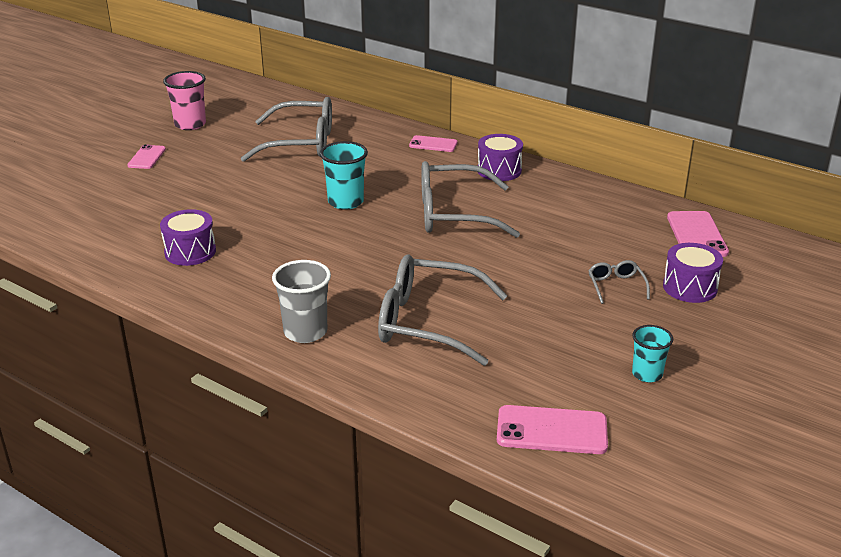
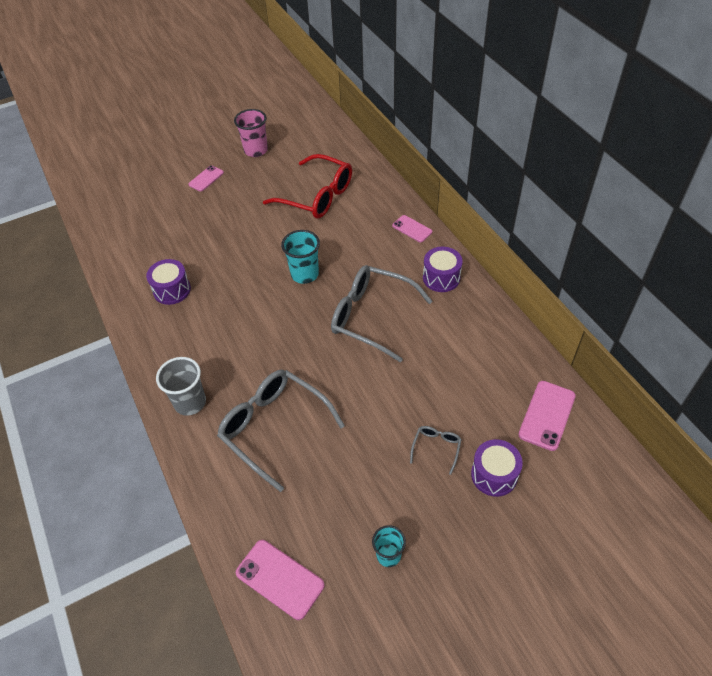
camera: 30 degrees right, 20 degrees up
(301, 143) = (317, 196): grey glasses -> red glasses

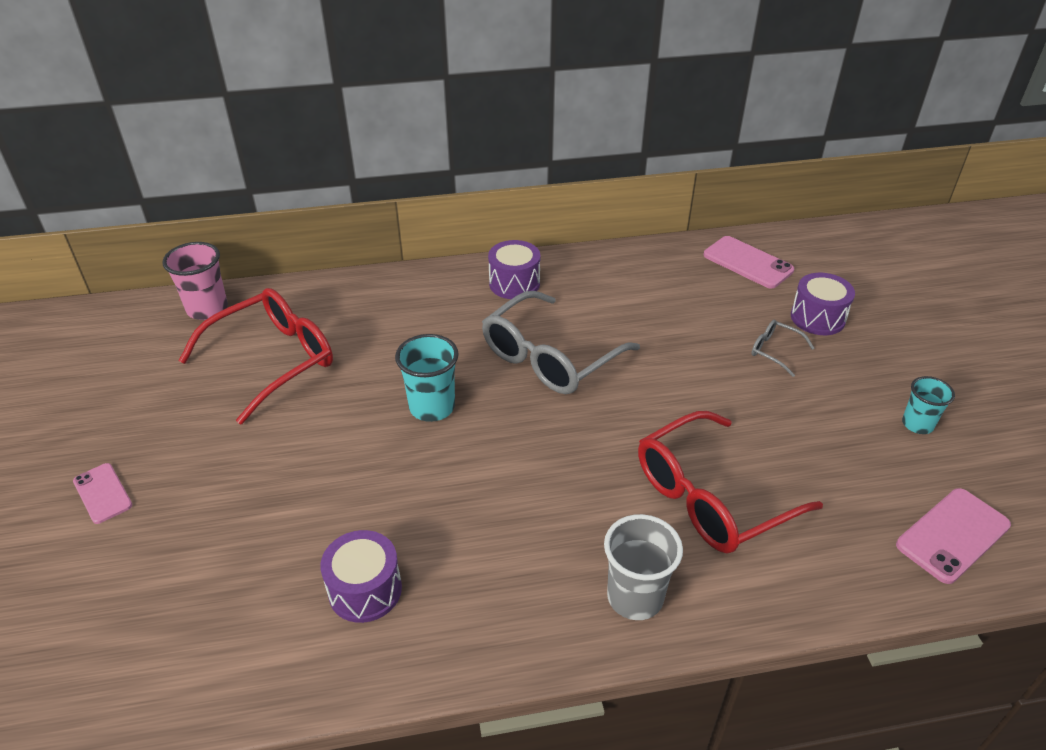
camera: 75 degrees left, 10 degrees down
(256, 150) = (92, 411): pink cup -> pink cup (207, 309)
(274, 427) = (710, 497): grey glasses -> red glasses
(412, 229) = (412, 286): pink phone -> none

